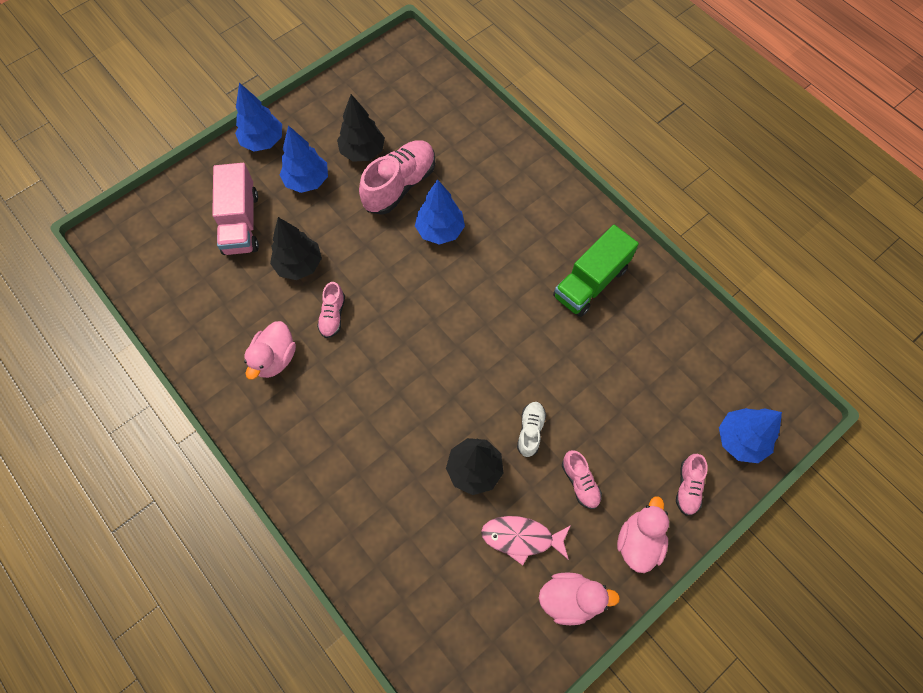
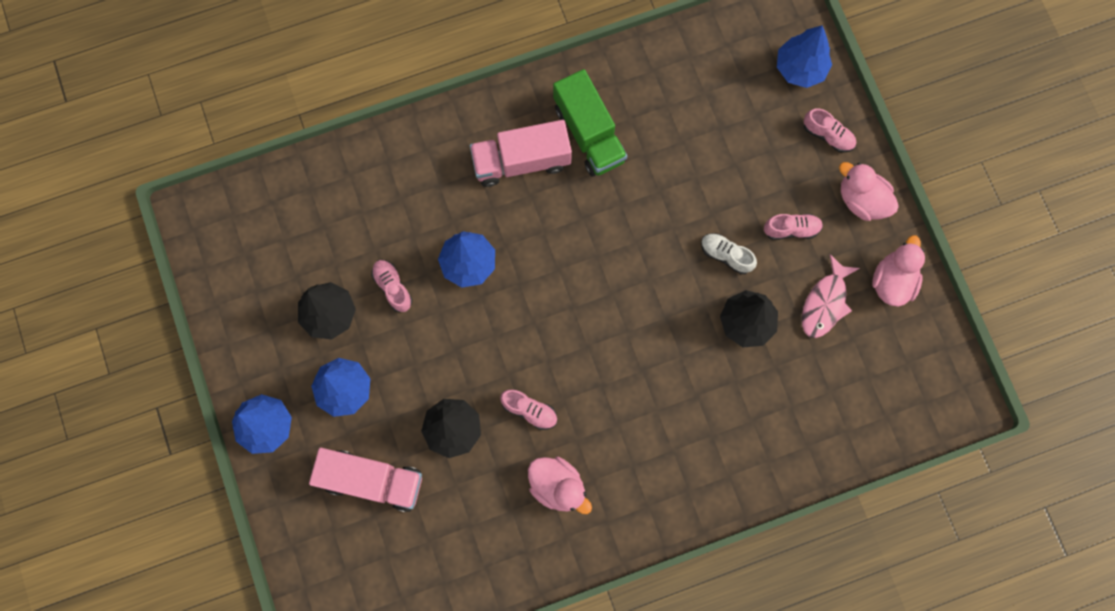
camera: 70 degrees left, 10 degrees up
(400, 185) = (393, 287): pink shoe -> pink shoe, size x0.52
(543, 239) = (521, 161): none -> pink truck

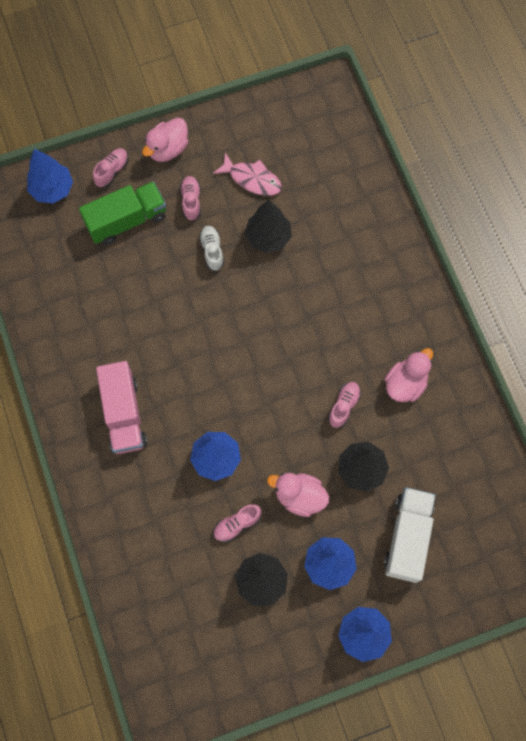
camera: 90 degrees left, 5 degrees down
(372, 481) = (407, 537): pink truck -> white truck
(589, 134) = (101, 357): green truck -> green truck (127, 220)
(726, 255) = (212, 251): white shoe -> white shoe turned 135 degrees clockwise
(892, 281) = (235, 131): pink duck -> pink duck (299, 496)

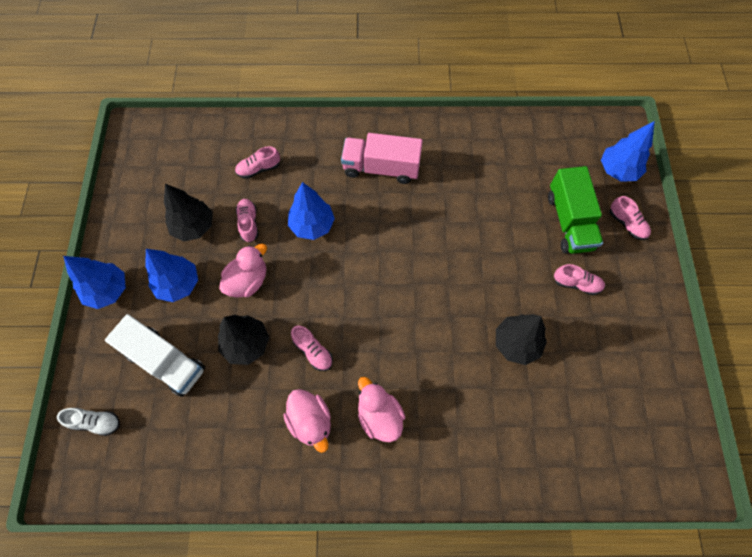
camera: 110 degrees right, 5 degrees down
(168, 149) = (642, 280): pink duck -> pink duck (379, 415)
(168, 543) = (258, 169): none -> pink shoe
(212, 251) = (516, 286): white shoe -> white shoe (96, 422)
(252, 179) = (588, 350): pink fish -> none

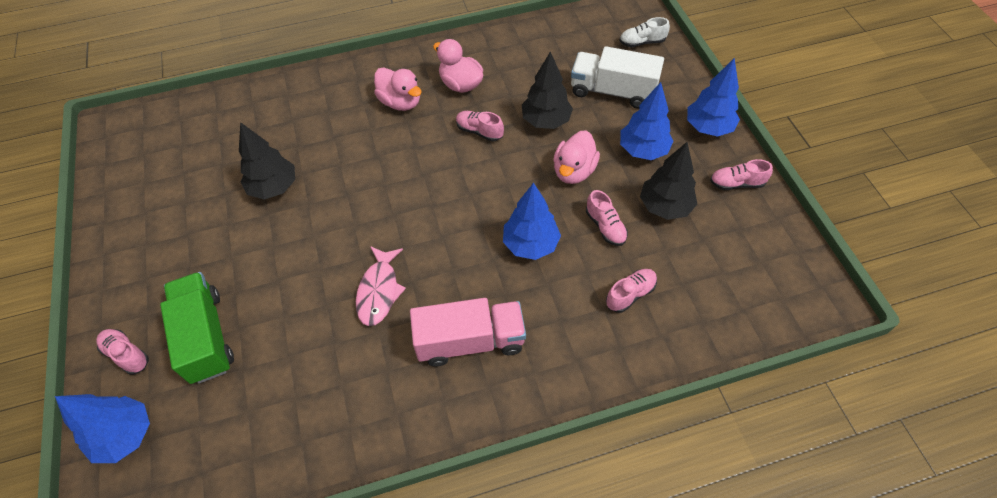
camera: 165 degrees right, 10 degrees down
(437, 220) = (379, 291): none -> pink fish
(576, 284) = (203, 262): pink shoe -> pink shoe (736, 183)

